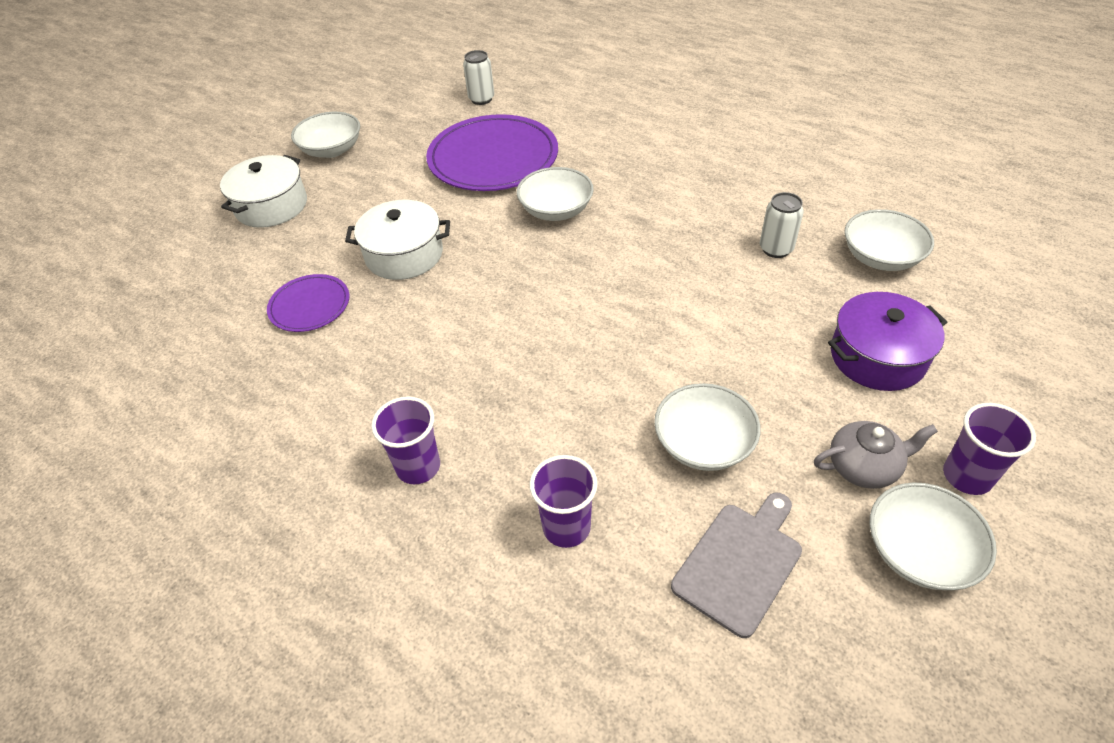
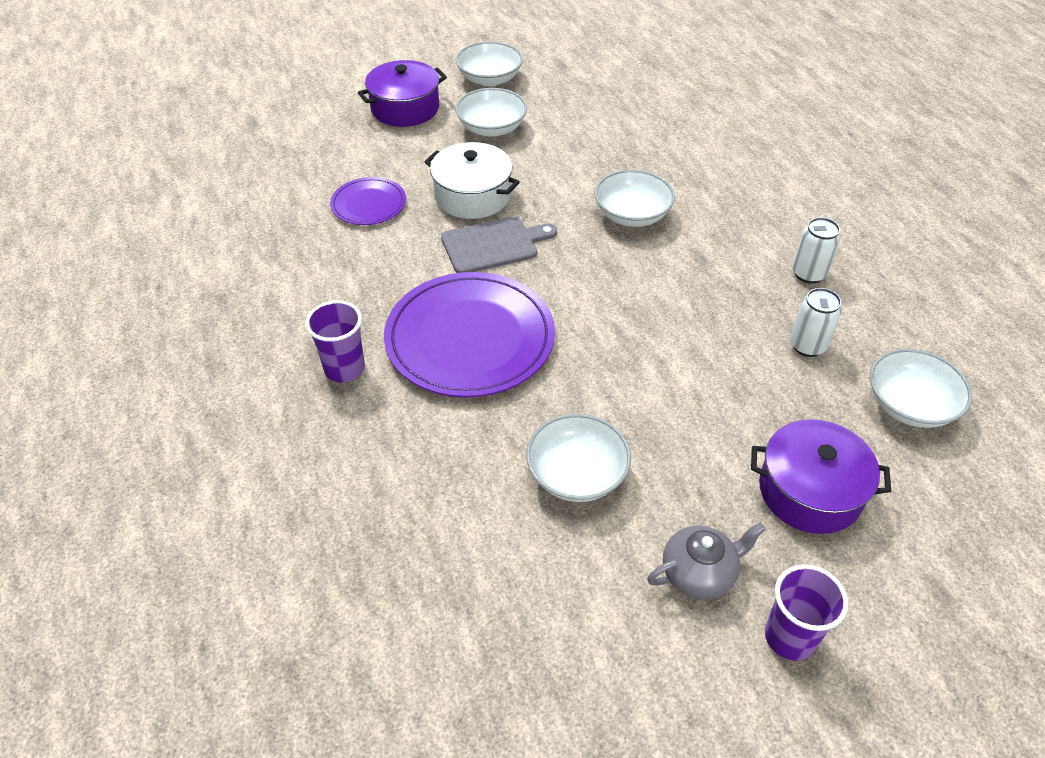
camera: 30 degrees right, 0 degrees up
(271, 206) = (405, 108): white pot -> purple pot
(481, 99) = (656, 83): white can -> white can (808, 274)
(493, 158) = (618, 143): purple plate -> purple plate (470, 338)
(566, 527) = (411, 474): purple cup -> none
(740, 563) = (518, 581): grey cutting board -> grey cutting board (493, 245)
(864, 467) = (699, 573): grey teapot -> grey teapot turned 45 degrees counterclockwise
(919, 551) = (679, 667): white bowl -> white bowl (491, 128)

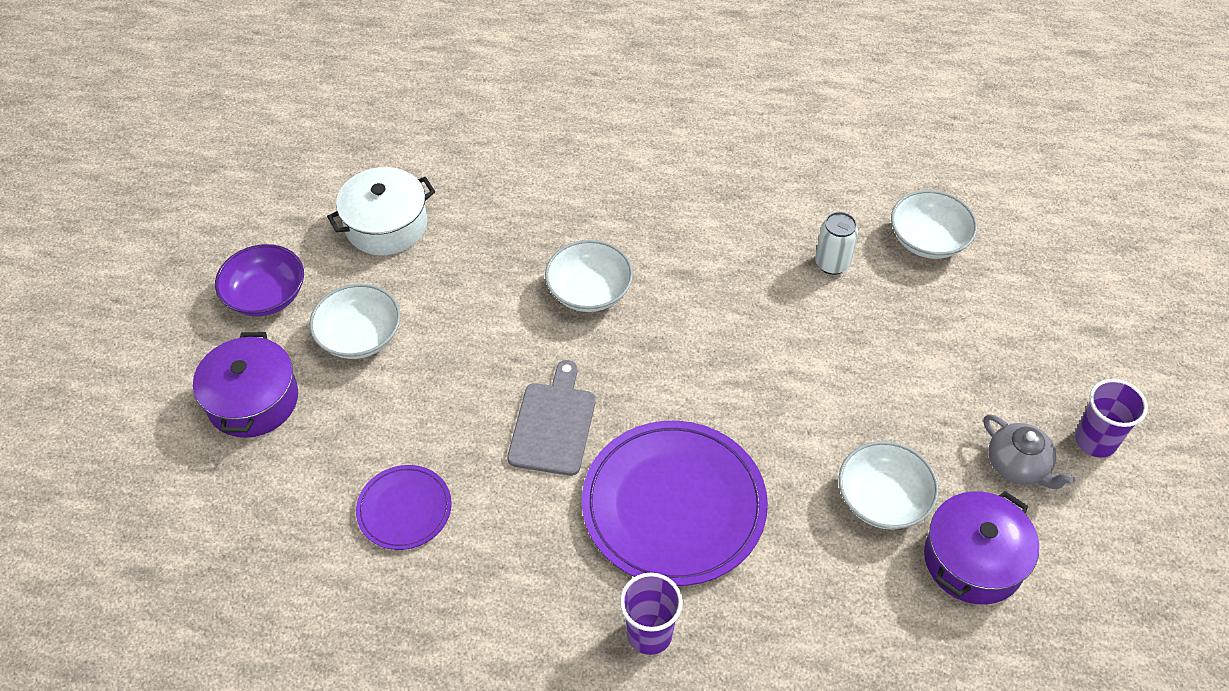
camera: 60 degrees left, 5 degrees up
(472, 196) = (463, 407): white pot -> white pot (386, 225)
(489, 79) = (266, 296): white bowl -> purple bowl
(699, 573) = (1018, 466): grey teapot -> grey teapot turned 135 degrees clockwise
(808, 274) = (752, 212): white can -> none
(810, 491) = (977, 352): purple pot -> purple pot (973, 560)

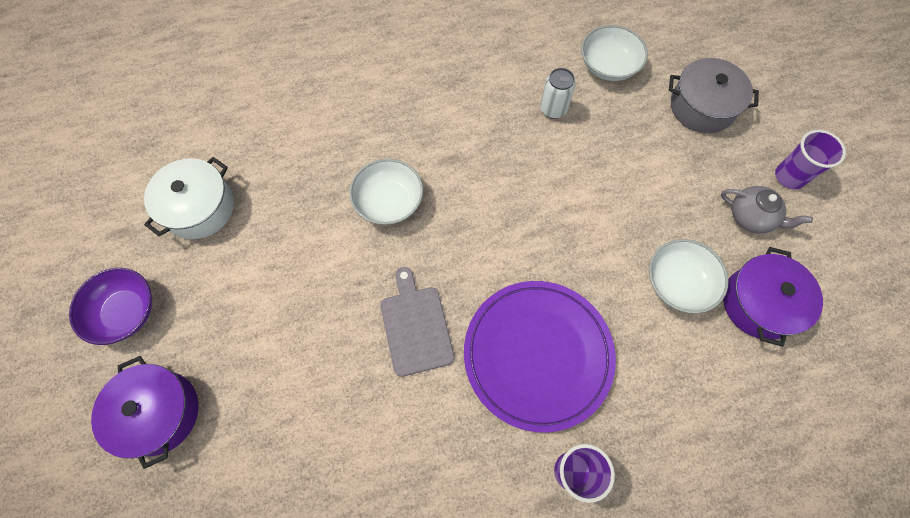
camera: 25 degrees left, 15 degrees up
(360, 336) = (224, 316): white bowl -> none
(404, 509) = (334, 454): purple plate -> none
(1024, 324) = (702, 106): none -> grey pot

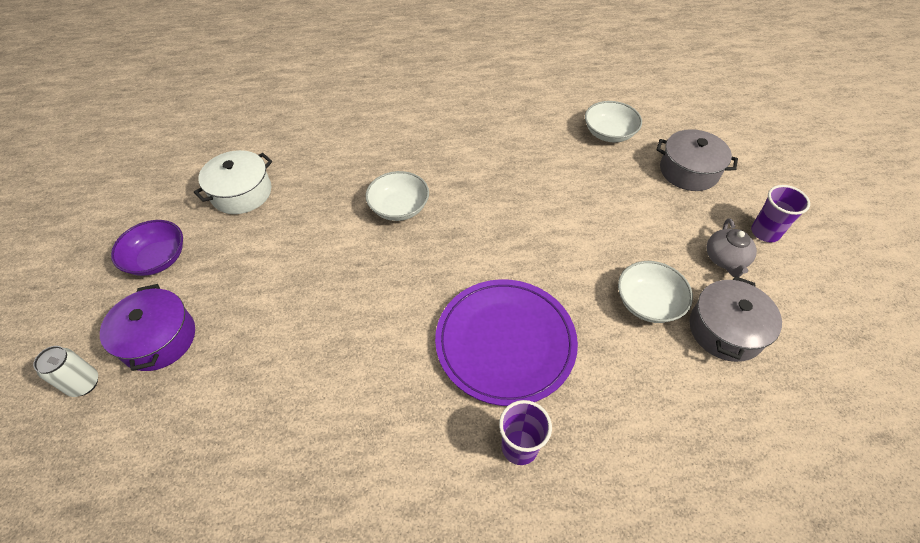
camera: 10 degrees right, 15 degrees down
(416, 326) = (399, 304): grey cutting board -> none
(553, 109) = (555, 158): white can -> white can (84, 384)
(751, 217) = (725, 259): grey teapot -> grey teapot turned 60 degrees clockwise
(759, 303) = (725, 330): purple pot -> grey pot

